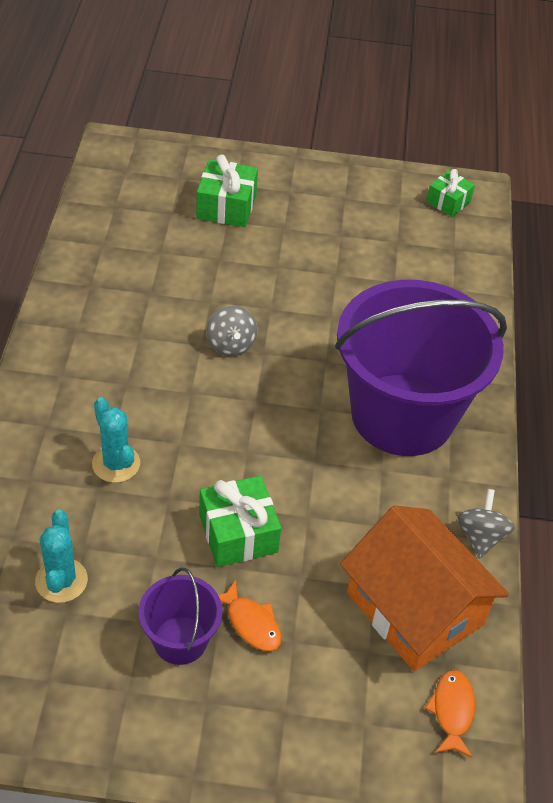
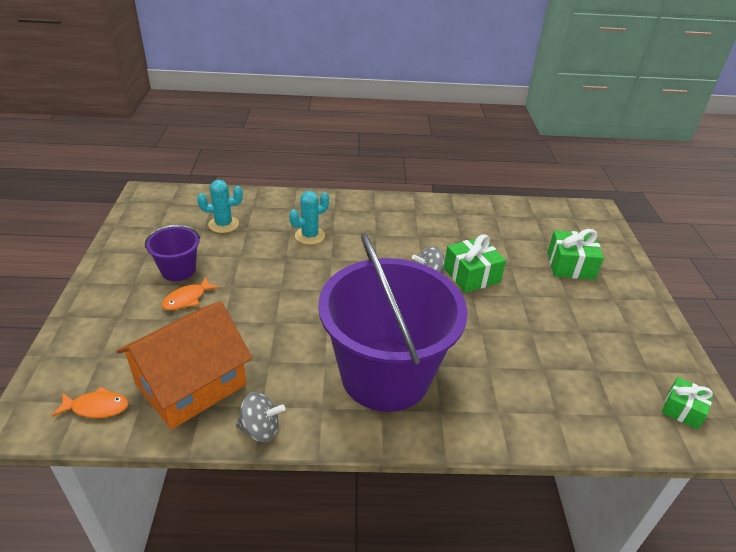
camera: 85 degrees right, 10 degrees down
(238, 533) = (259, 289): green gift -> green gift (471, 275)

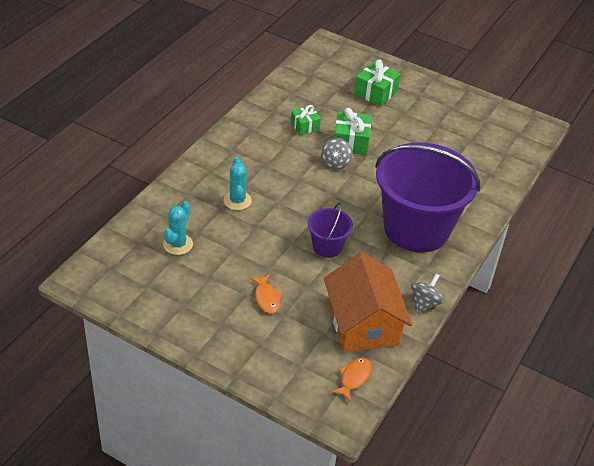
camera: 60 degrees left, 5 degrees up
(178, 270) = (224, 292): purple bucket -> purple bucket (327, 246)
(682, 410) = (518, 127): green gift -> green gift (305, 126)

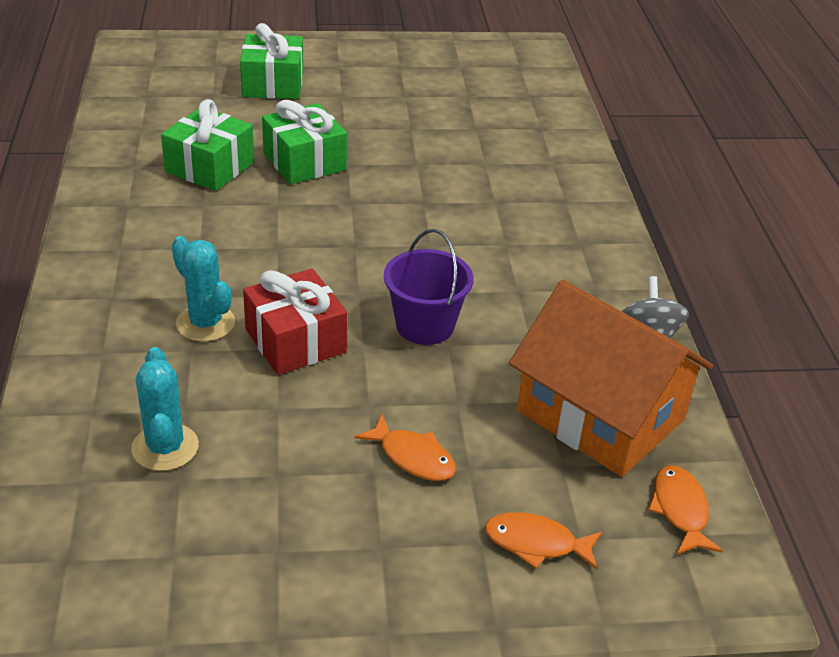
camera: 35 degrees left, 5 degrees down
(266, 226) = (295, 341): none -> red gift
(281, 356) = (536, 543): none -> orange fish
(305, 126) = (210, 167): green gift -> green gift, size x1.53
(335, 163) = (312, 199): grey spinning top -> none
(416, 228) = (524, 239): purple bucket -> none

